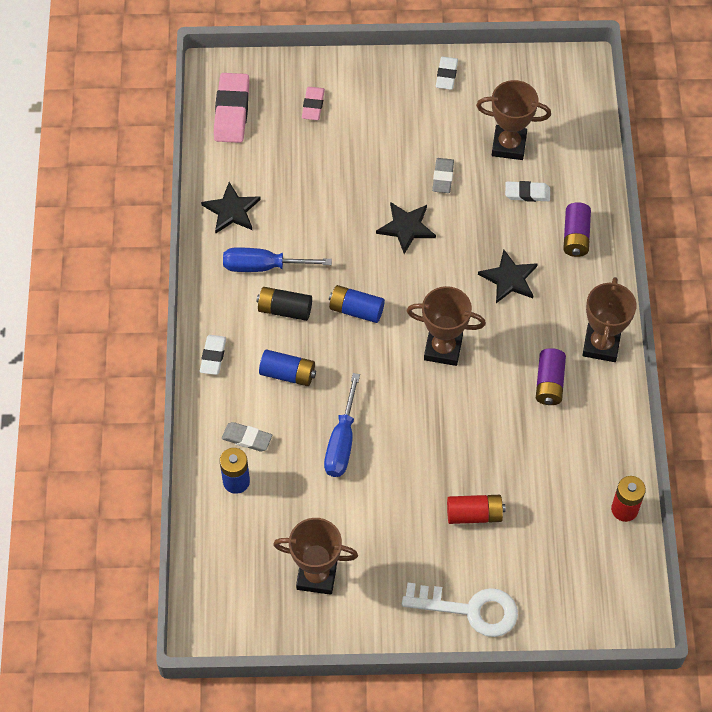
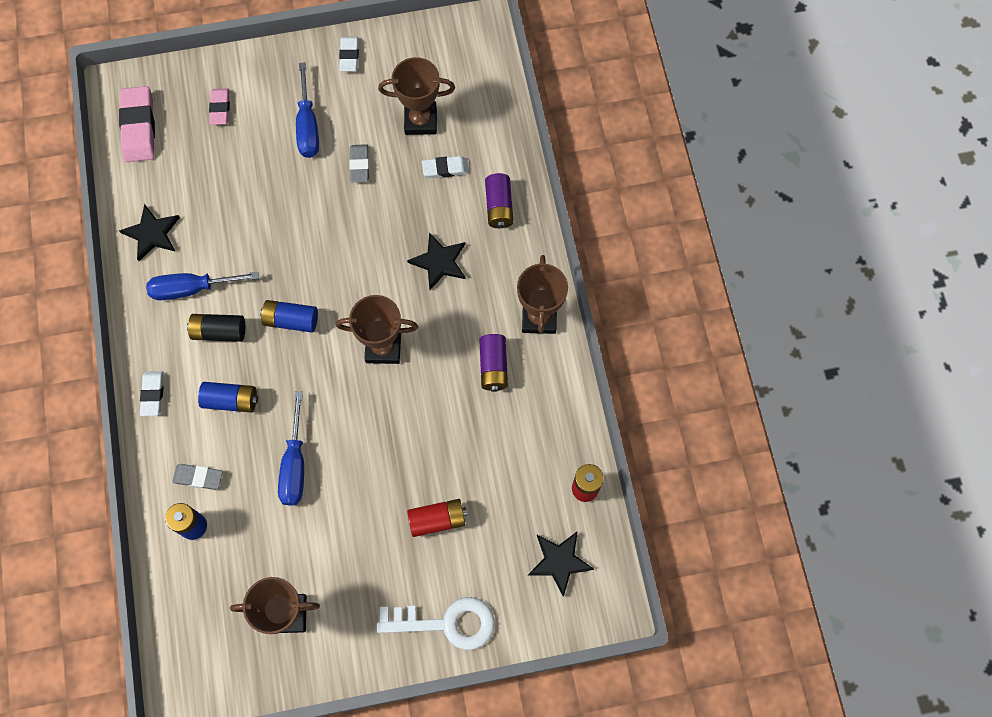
camera: 10 degrees left, 10 degrees up
(397, 134) = (308, 126): none -> blue screwdriver
(406, 227) = (330, 224): black star -> black star (559, 561)

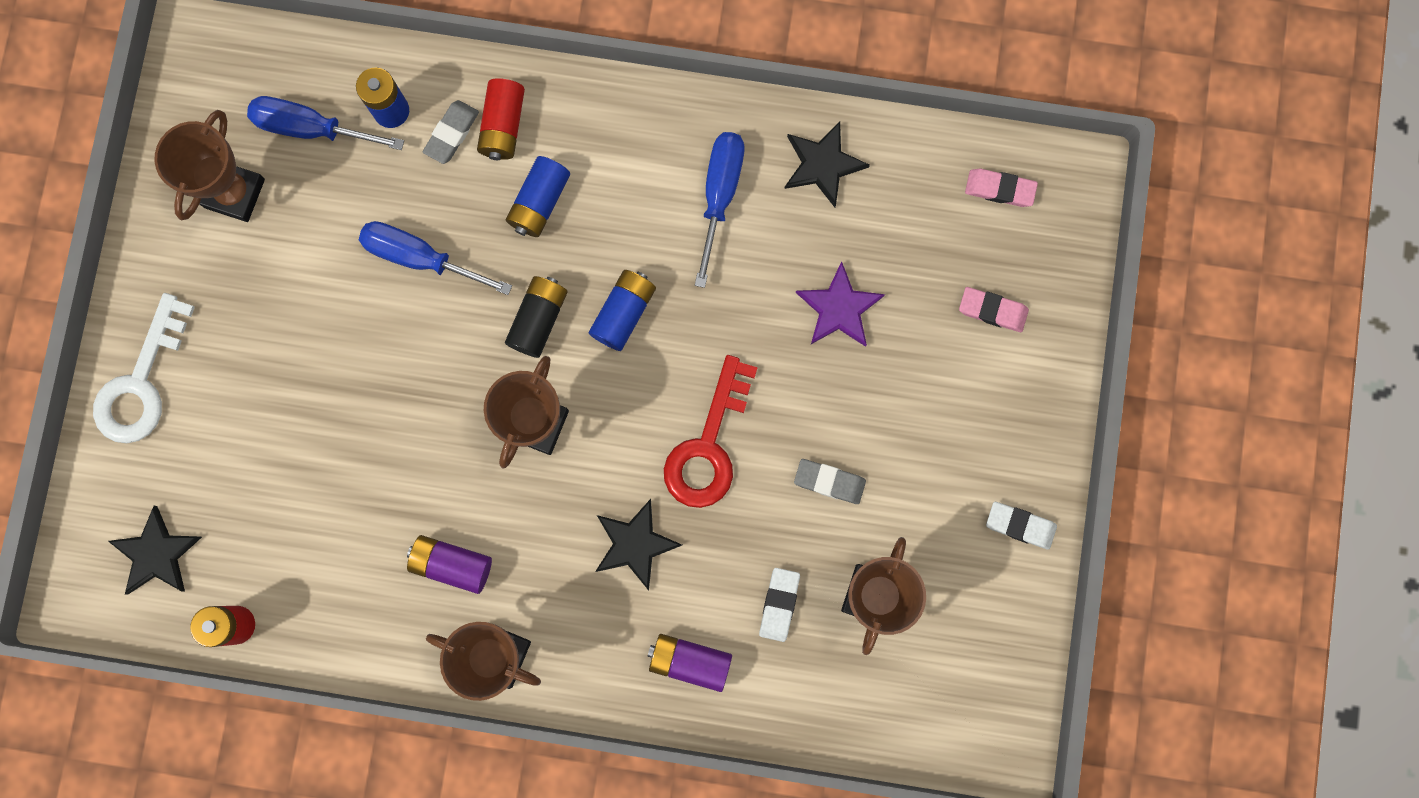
camera: 110 degrees right, 10 degrees up
(139, 127) = (999, 189): pink eraser -> pink eraser, size x0.59
(153, 394) = (586, 106): white eraser -> none
(219, 331) = (643, 214): black battery -> black battery (538, 320)
(246, 194) = (839, 308): none -> purple star
(308, 126) = (919, 427): blue screwdriver -> blue screwdriver (311, 128)
(361, 240) = (708, 446): none -> red key
(437, 520) = (275, 416): red battery -> red battery (503, 126)

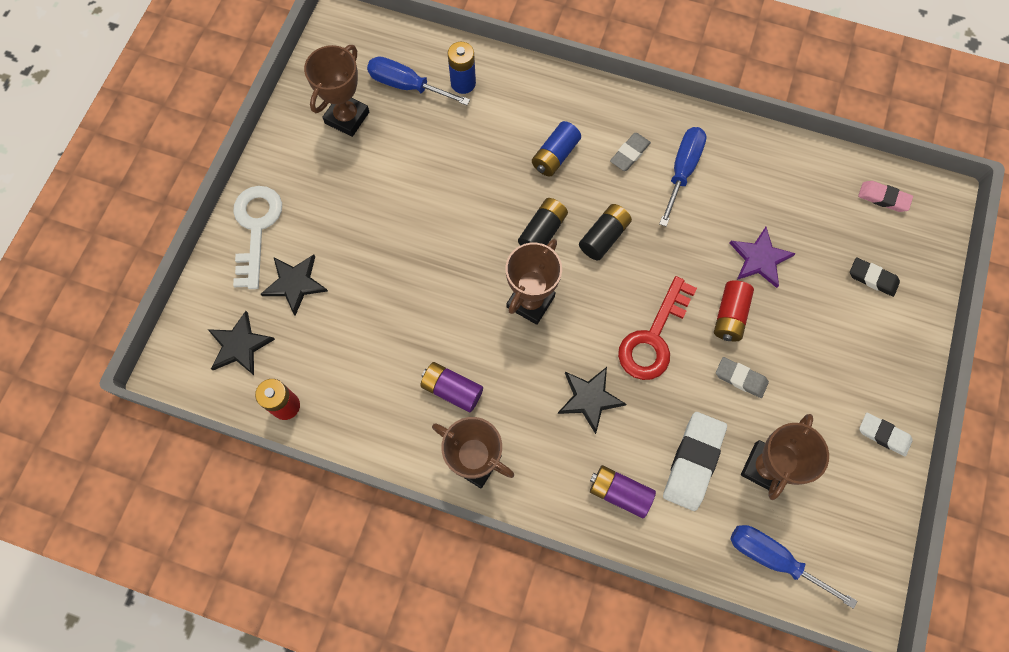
camera: 10 degrees right, 10 degrees down
(141, 383) = (256, 228): white key -> white key turned 150 degrees clockwise
(420, 258) = (466, 178): blue screwdriver -> blue screwdriver (773, 558)
(452, 133) = (502, 103): grey eraser -> grey eraser (629, 154)
(503, 126) = (537, 104): red battery -> red battery (730, 316)
(624, 313) = (604, 237): blue battery -> black battery
(779, 604) = (693, 462): white eraser -> white eraser, size x1.70
(823, 164) = (757, 162): black star -> black star (295, 283)
(992, 310) = (872, 278): pink eraser -> black eraser

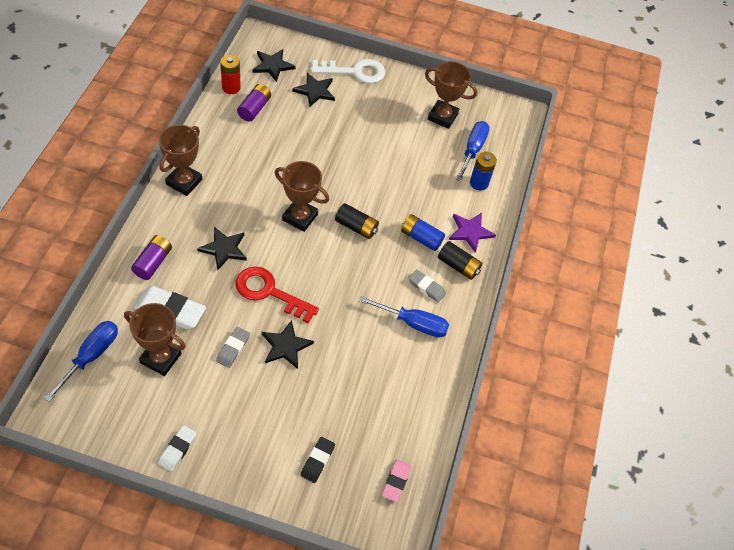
camera: 80 degrees right, 15 degrees down
(452, 390) = (236, 171): purple battery -> purple battery (254, 108)
(604, 237) = (352, 265): black battery -> black battery (458, 266)
(730, 316) = (285, 346): red battery -> black star
(760, 258) = (335, 373): purple star -> purple star (470, 232)

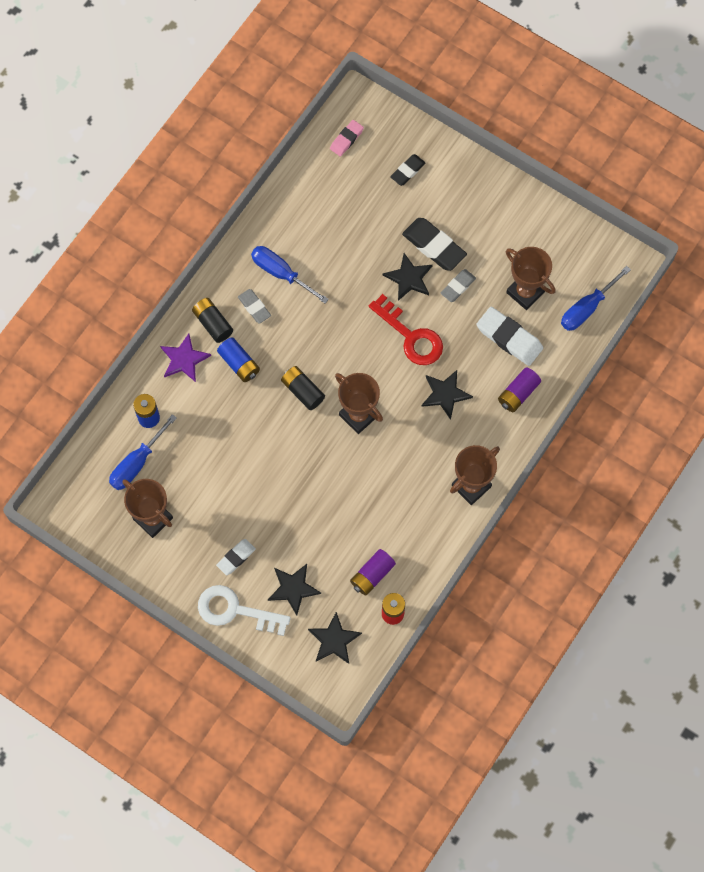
camera: 155 degrees left, 15 degrees up
(178, 449) = (523, 208): white eraser -> white eraser (236, 558)
(267, 384) = (434, 246): none -> black eraser

